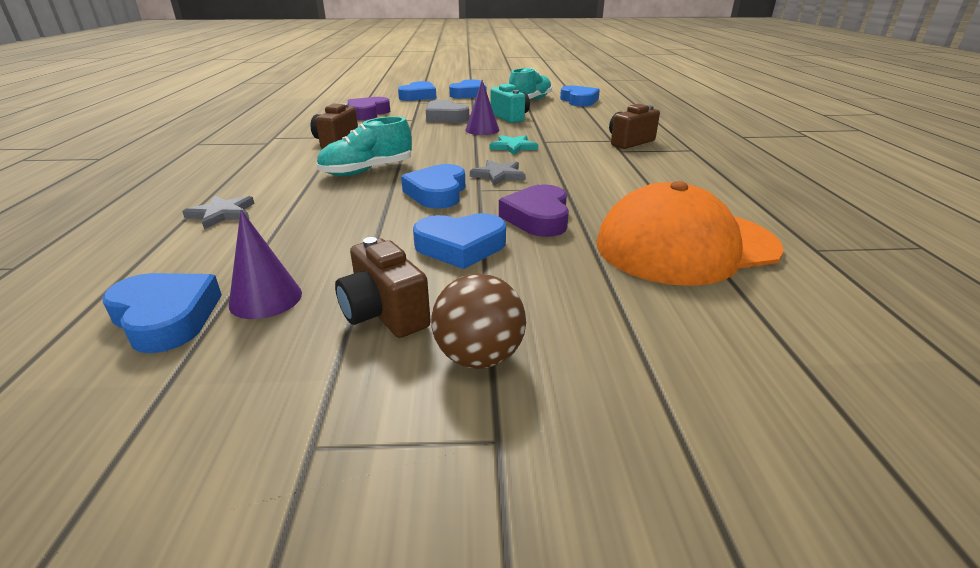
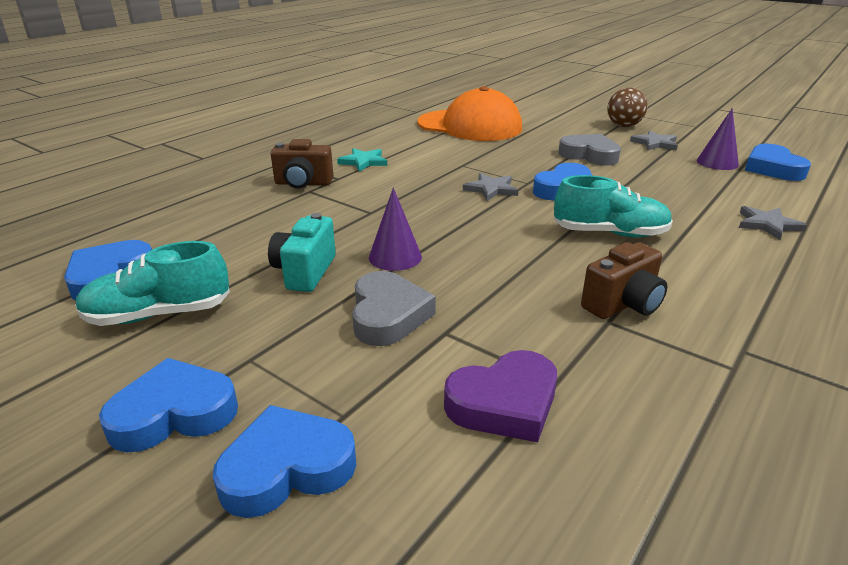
camera: 140 degrees left, 0 degrees up
(384, 314) = (655, 143): brown camera -> grey star
(460, 246) = (589, 155): blue heart -> grey heart
(513, 147) = (418, 215): turquoise star -> turquoise star (363, 162)
(538, 217) = (519, 155): purple heart -> none

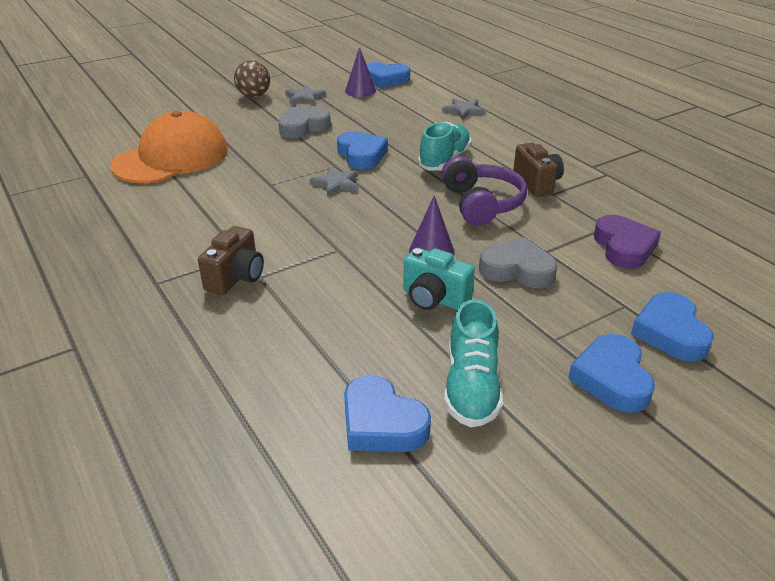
camera: 70 degrees left, 5 degrees up
(363, 162) = (210, 233): turquoise star -> none
(525, 271) = (482, 204): none -> purple headphones

